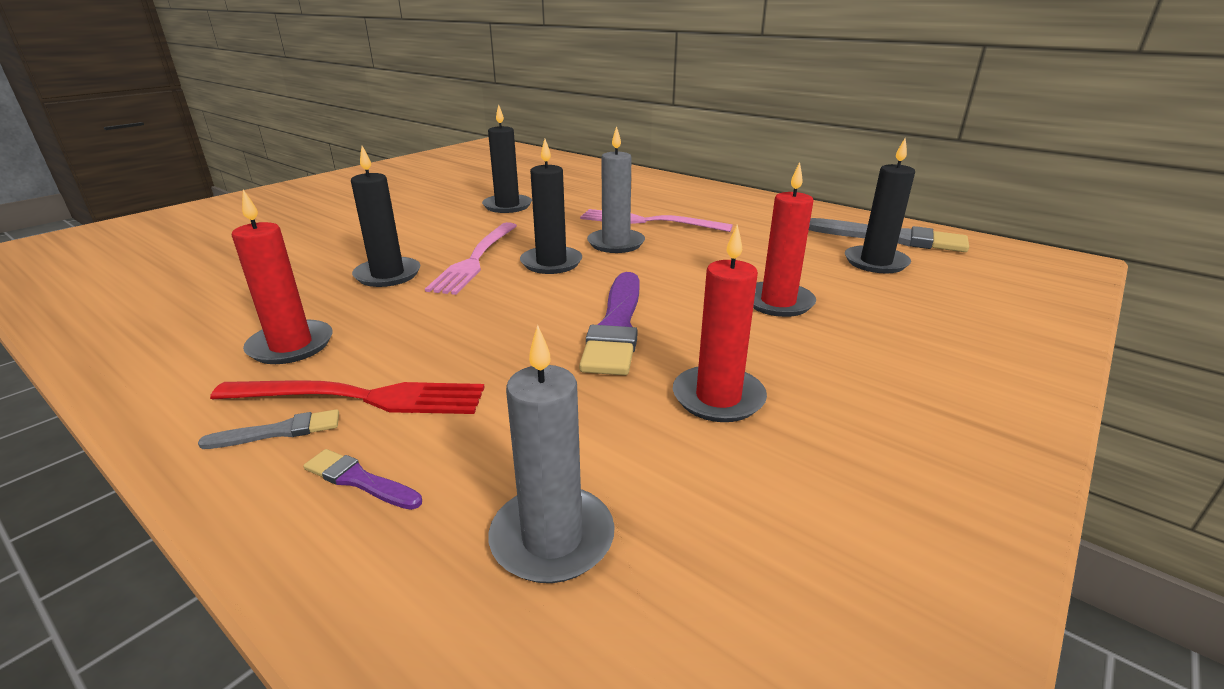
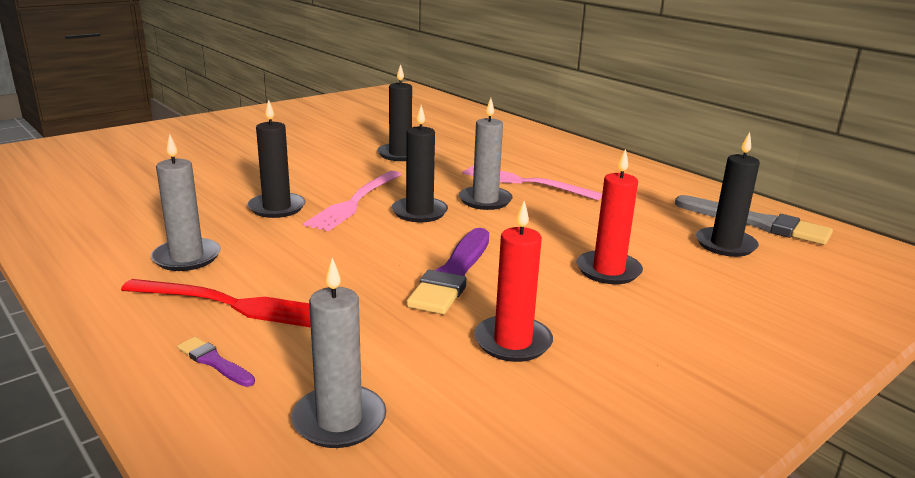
camera: 10 degrees right, 5 degrees down
(279, 431) = (165, 320): grey brush -> none
(291, 345) = (187, 257): red candle -> grey candle

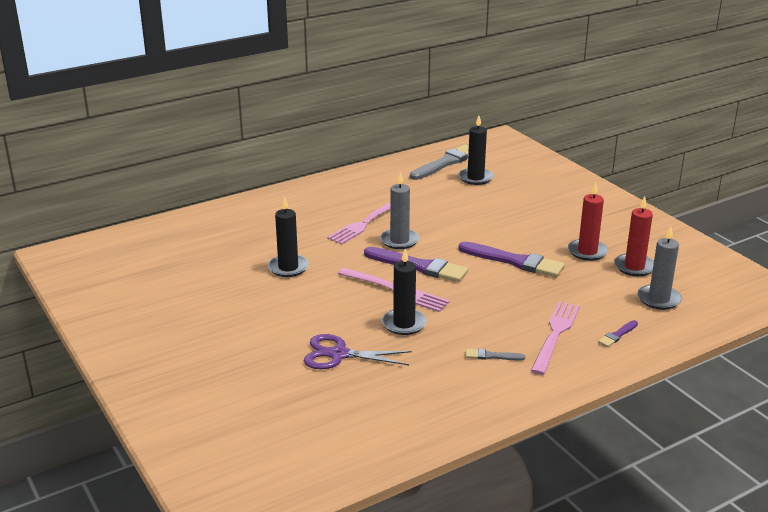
camera: 80 degrees left, 5 degrees up
(187, 257) = (492, 356): grey candle -> grey brush
(219, 181) = (339, 354): none -> purple scissors
(230, 304) = (555, 334): red fork -> pink fork
(419, 212) = (418, 266): black candle -> purple brush
(608, 270) = (508, 216): red candle -> red candle (634, 267)

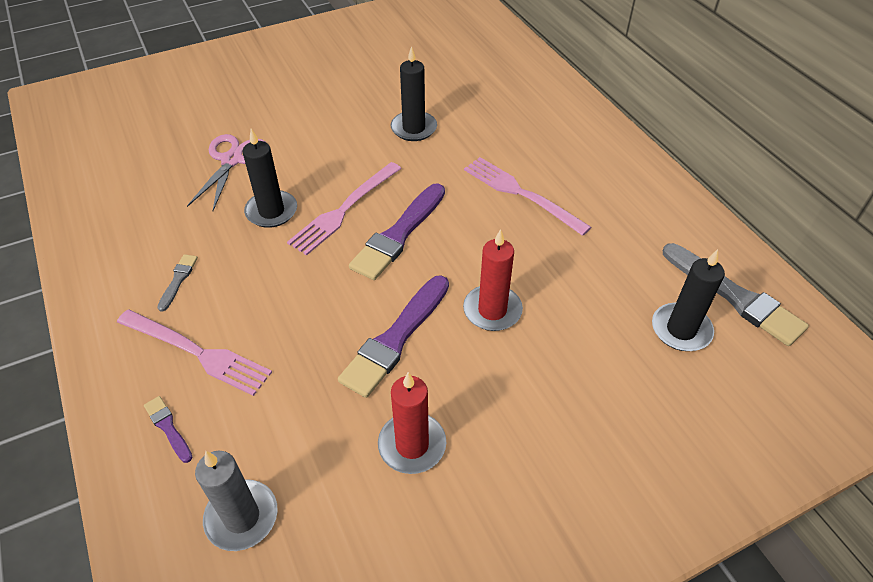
camera: 95 degrees right, 20 degrees up
(339, 354) = (232, 160): purple scissors -> pink scissors
(399, 241) = (468, 222): grey candle -> none
(634, 267) = (350, 507): red candle -> red candle (492, 310)

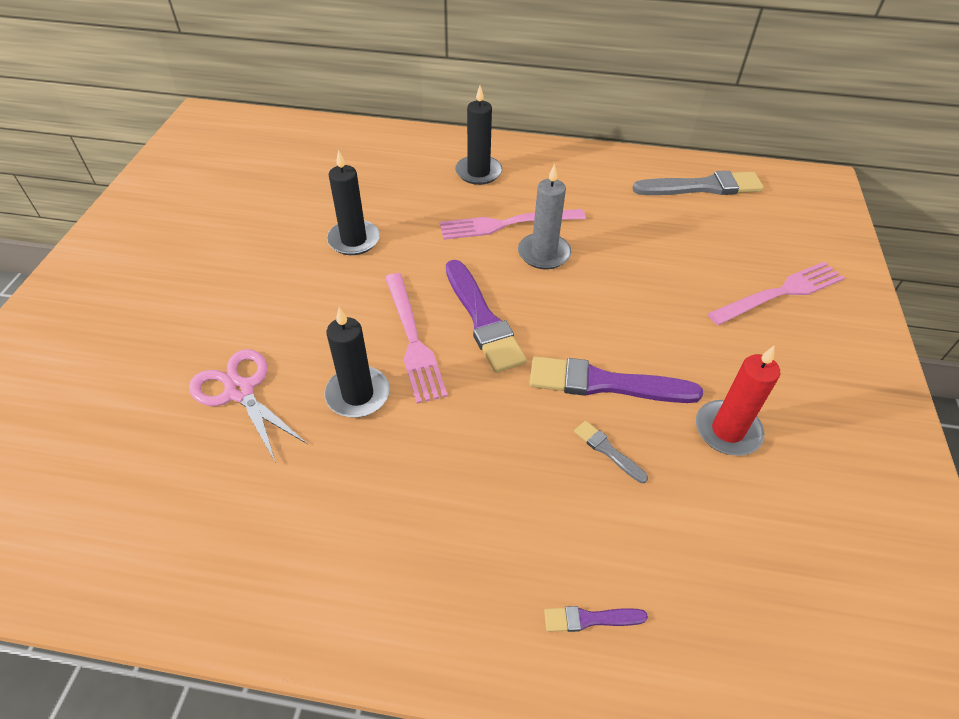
camera: 55 degrees left, 0 degrees up
(178, 280) = (383, 522): grey brush -> grey brush (607, 450)
(197, 353) = (506, 548): pink fork -> pink fork (780, 293)
(242, 517) = (737, 596): grey candle -> grey candle (544, 253)
(395, 338) = (605, 383): purple brush -> purple brush turned 120 degrees clockwise
(492, 310) = (620, 308): red candle -> none
(681, 330) = (713, 226): black candle -> black candle (478, 172)

